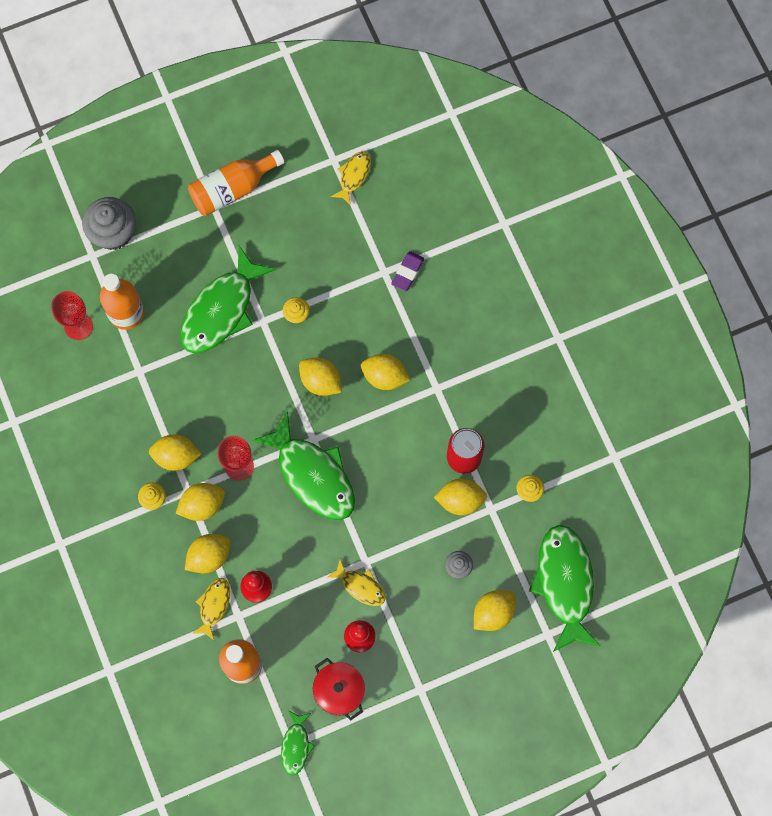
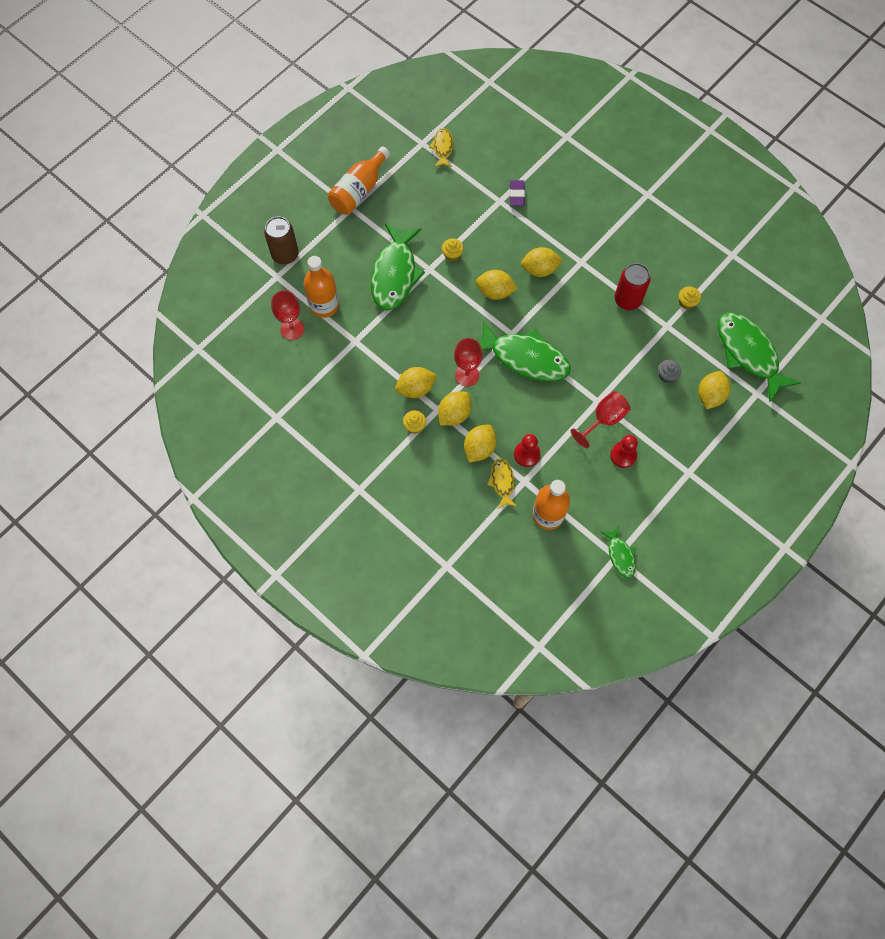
camera: 25 degrees left, 5 degrees down
(113, 232) = (285, 254): grey cupcake -> brown can
(339, 691) = (630, 501): red pot -> none
(360, 586) = (604, 420): yellow fish -> red goblet
(460, 500) = (642, 329): yellow lemon -> none

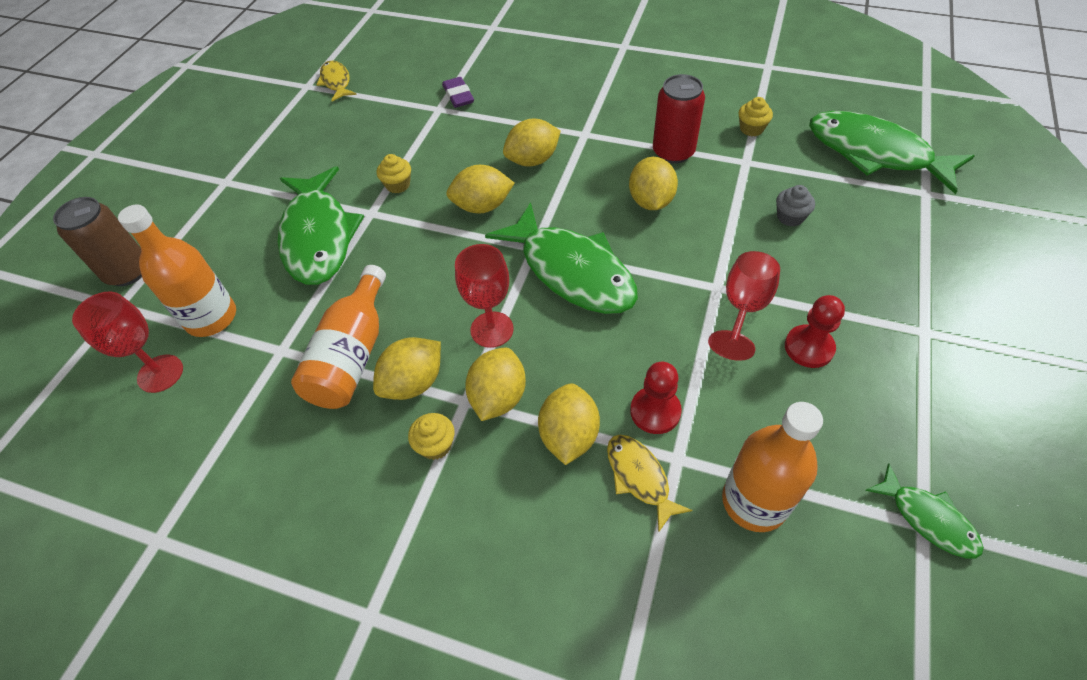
camera: 20 degrees left, 15 degrees down
(359, 190) = (231, 159): orange bottle -> orange bottle (352, 355)
(525, 358) = (572, 271): green fish -> green fish turned 45 degrees clockwise
(710, 396) = (868, 219): yellow lemon -> yellow lemon (651, 201)

